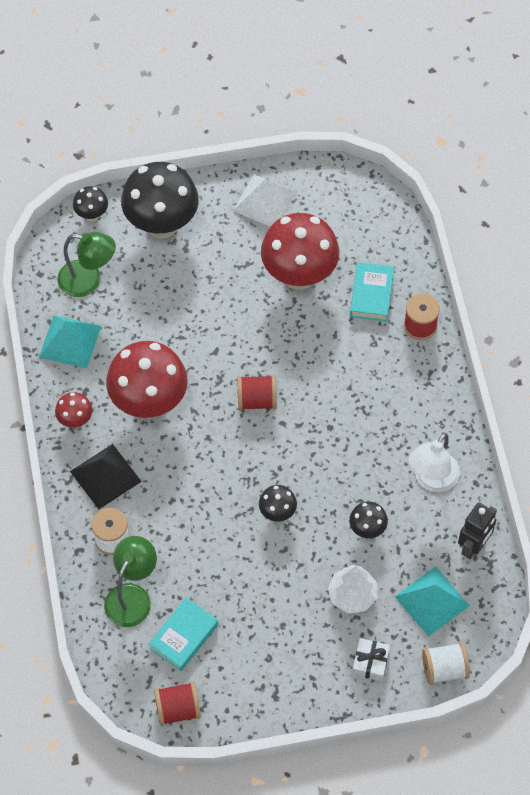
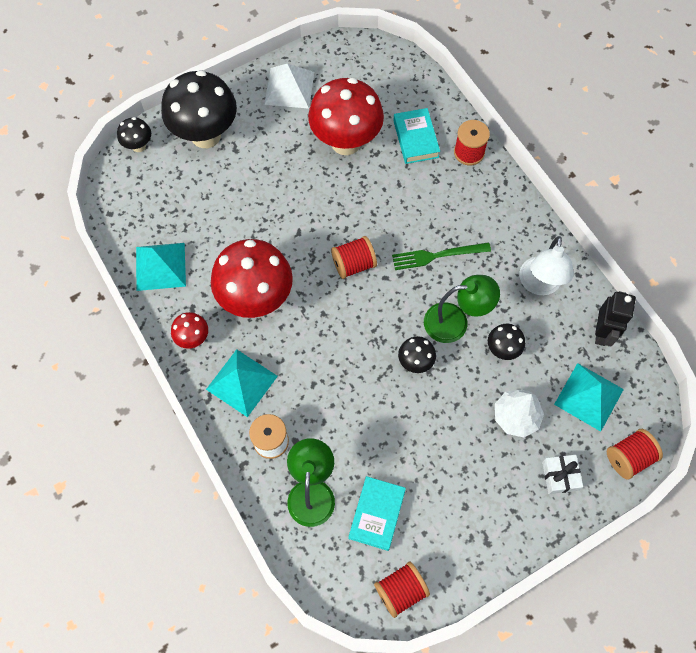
camera: 20 degrees left, 5 degrees up
(88, 281) = (157, 206): green lamp -> green lamp (455, 322)
(105, 476) = (241, 382): black pyramid -> turquoise pyramid
(343, 418) = (437, 255): none -> green fork
(444, 669) = (628, 457): white spool -> red spool

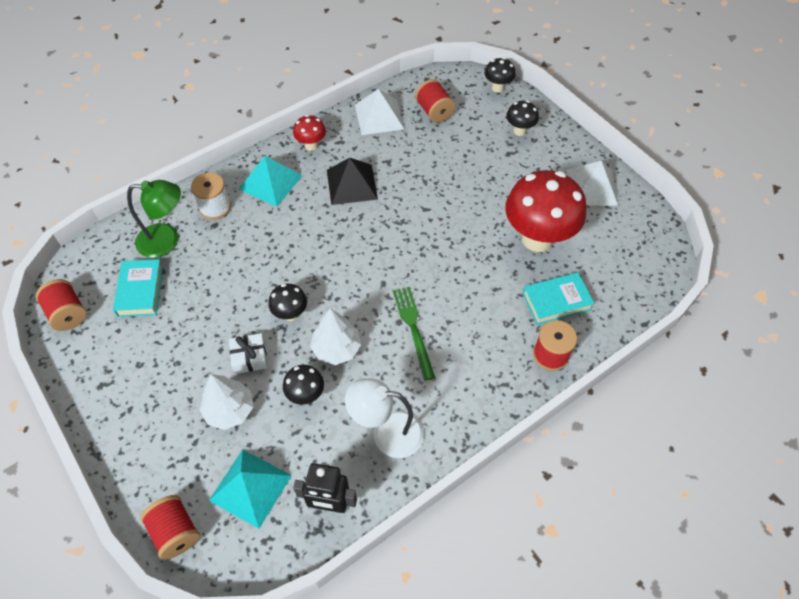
camera: 85 degrees right, 10 degrees down
(160, 266) = (379, 116): turquoise pyramid -> white pyramid
(206, 135) = (519, 131): black mushroom -> black mushroom, size x0.46
(256, 299) = (352, 184): red mushroom -> black pyramid
(354, 264) = (395, 255): red spool -> red spool (434, 112)
(377, 514) = (140, 291): turquoise book -> turquoise book turned 75 degrees clockwise
(455, 322) = (336, 348): green lamp -> white tree
(560, 476) = (161, 455): white gift -> white gift (250, 357)

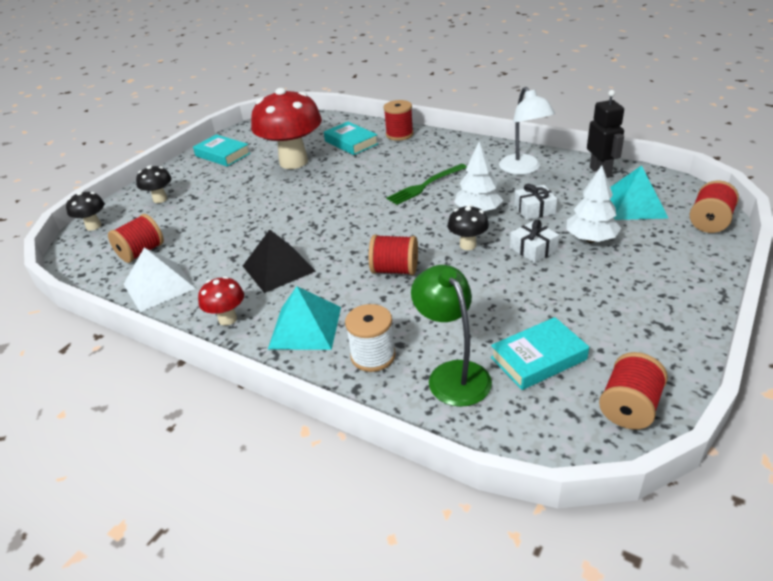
camera: 110 degrees left, 20 degrees down
(295, 252) = (395, 270): none -> red spool
(306, 395) = (534, 209): black mushroom -> white gift
(592, 187) = (222, 155): white pyramid -> turquoise book

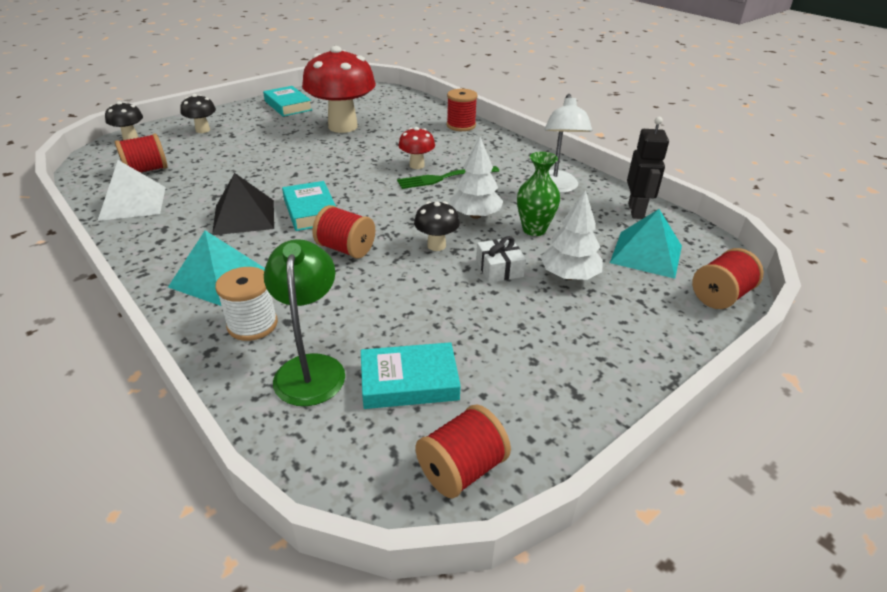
camera: 15 degrees right, 0 degrees up
(227, 319) = (160, 249): red mushroom -> red mushroom (417, 165)
(351, 142) = (409, 122): turquoise book -> turquoise book (311, 211)
(534, 209) = (534, 229): white gift -> green vase

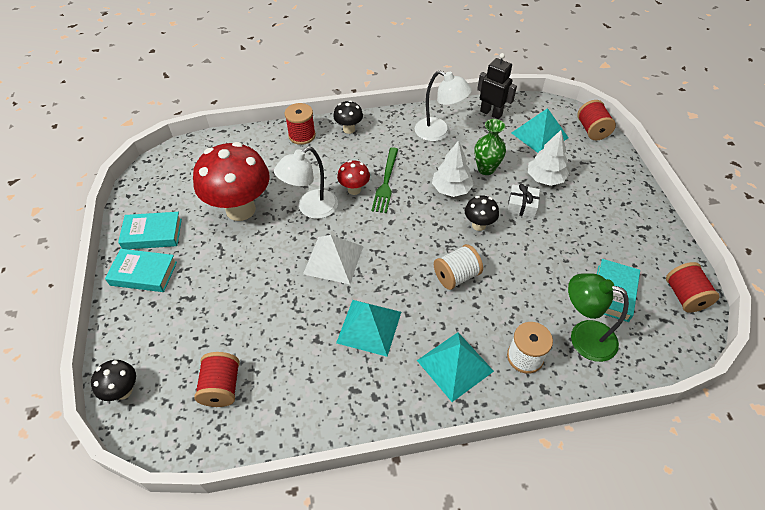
camera: 60 degrees left, 15 degrees up
(133, 203) = (289, 408): white pyramid -> white pyramid (333, 260)
(203, 130) = (156, 320): black mushroom -> black mushroom (349, 129)
(244, 216) = (369, 327): black pyramid -> turquoise pyramid
(311, 211) = (387, 280): turquoise book -> turquoise book (143, 273)
(346, 249) = (456, 276): red spool -> white spool
(371, 153) = (311, 208): none -> white lamp

